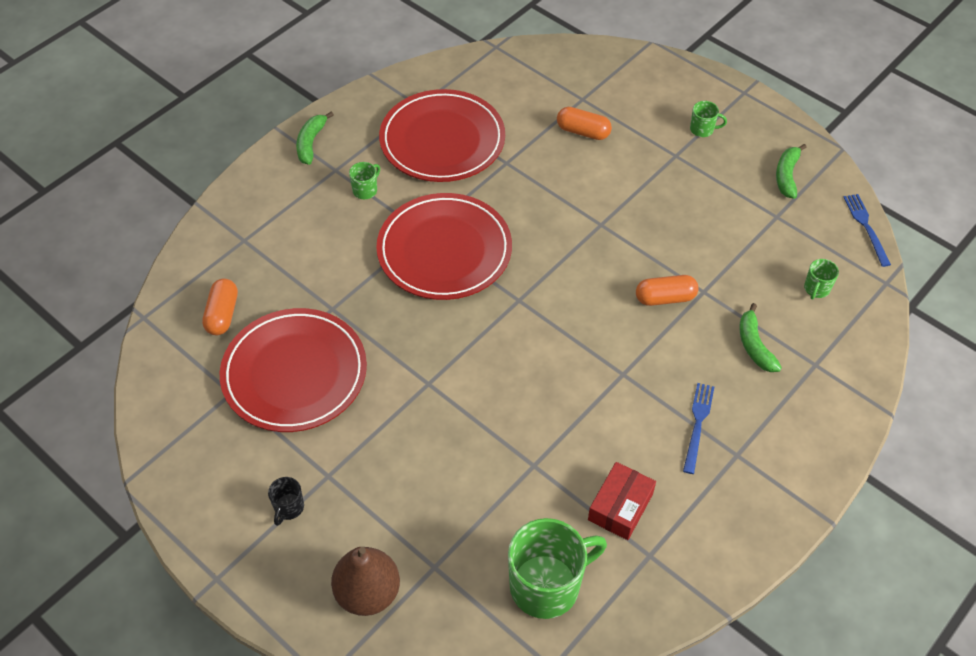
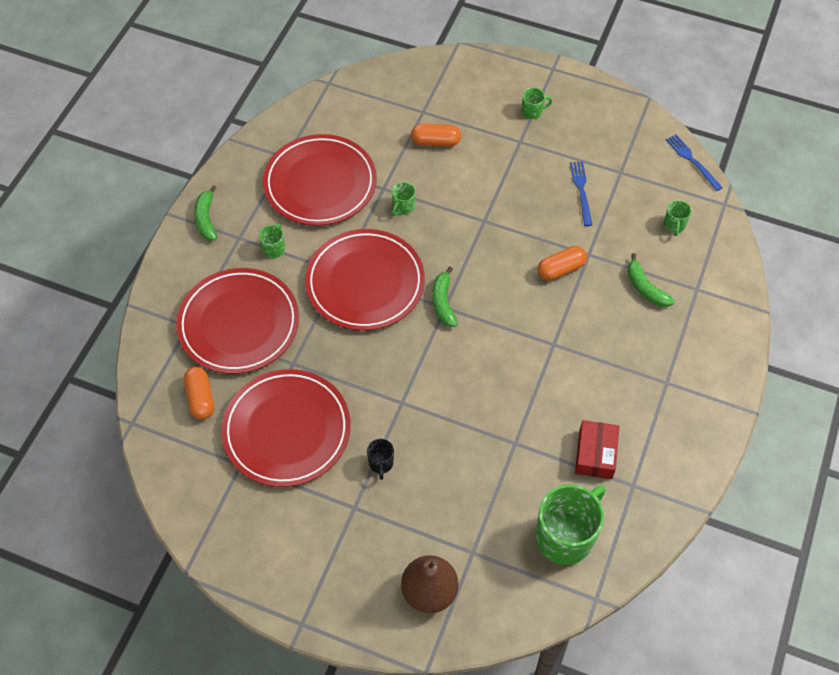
camera: 20 degrees left, 5 degrees up
(288, 508) = (334, 545): black mug -> black mug (381, 463)
(295, 253) = (239, 324): none -> red plate
(519, 187) = (403, 207): none -> green mug
(698, 424) = (627, 367): blue fork -> blue fork (581, 191)
(787, 176) = (615, 134): green banana -> green banana (443, 302)

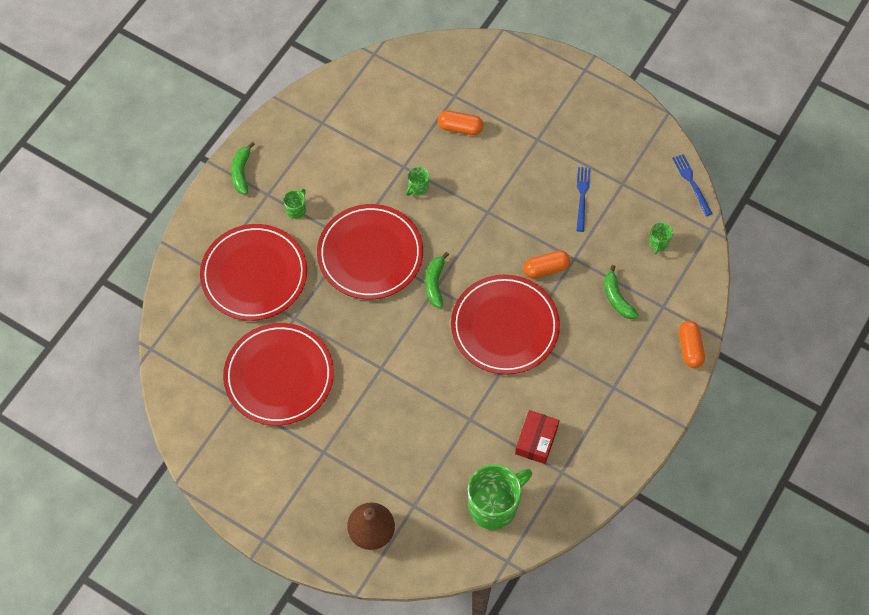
camera: 10 degrees right, 5 degrees up
(200, 398) = (211, 336): orange capsule -> orange capsule (690, 348)
(320, 183) = (348, 153): red plate -> red plate (505, 327)
(381, 463) = (353, 418): black mug -> none
(532, 112) = (555, 111): green mug -> none

